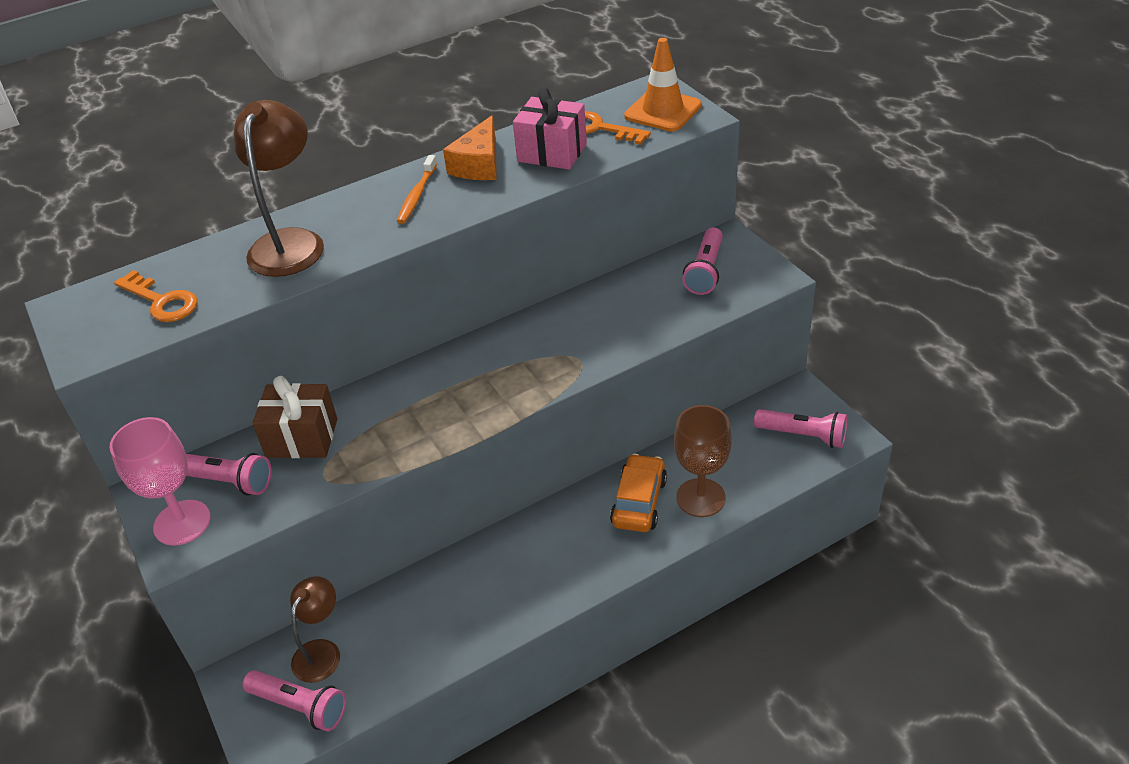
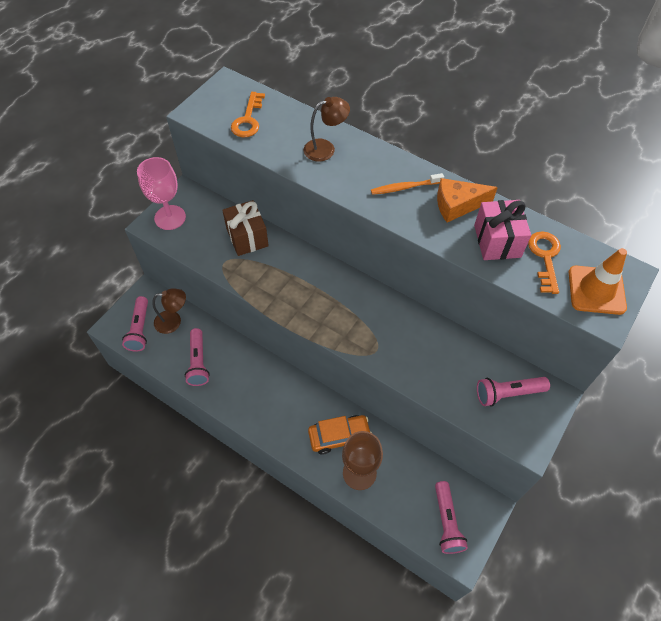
camera: 60 degrees right, 15 degrees up
(226, 481) = (203, 220): pink flashlight -> pink flashlight (198, 362)
(290, 242) = (325, 148): brown lamp -> brown lamp, size x0.62

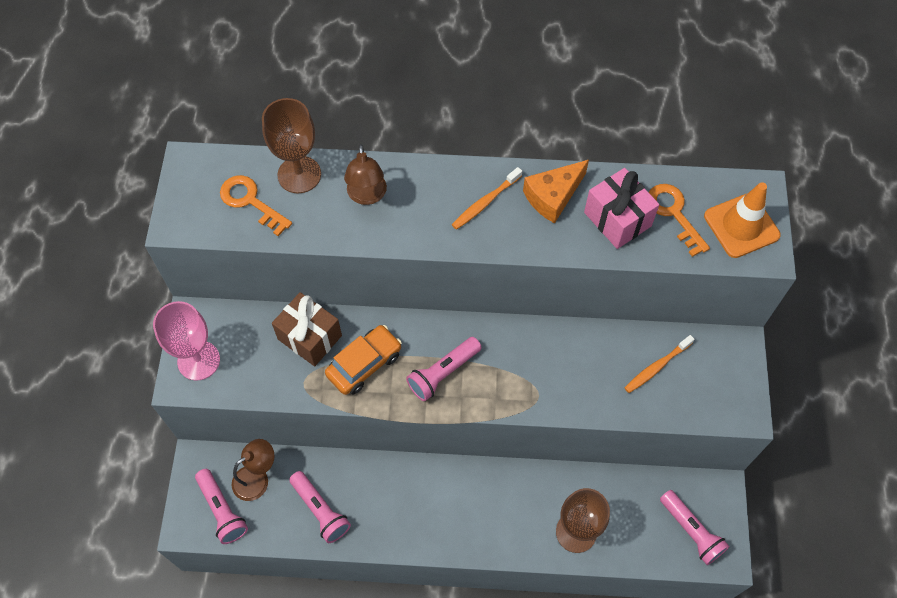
camera: 30 degrees left, 5 degrees up
(248, 119) = (250, 202): orange key -> orange key turned 150 degrees clockwise
(290, 117) = (299, 174): none -> brown goblet
(325, 148) = (367, 196): brown lamp -> brown lamp turned 135 degrees clockwise
(339, 436) = (531, 505): orange car -> orange car (364, 364)
(478, 376) = (657, 367): none -> orange toothbrush
(507, 393) = (695, 369): pink flashlight -> pink flashlight (443, 373)

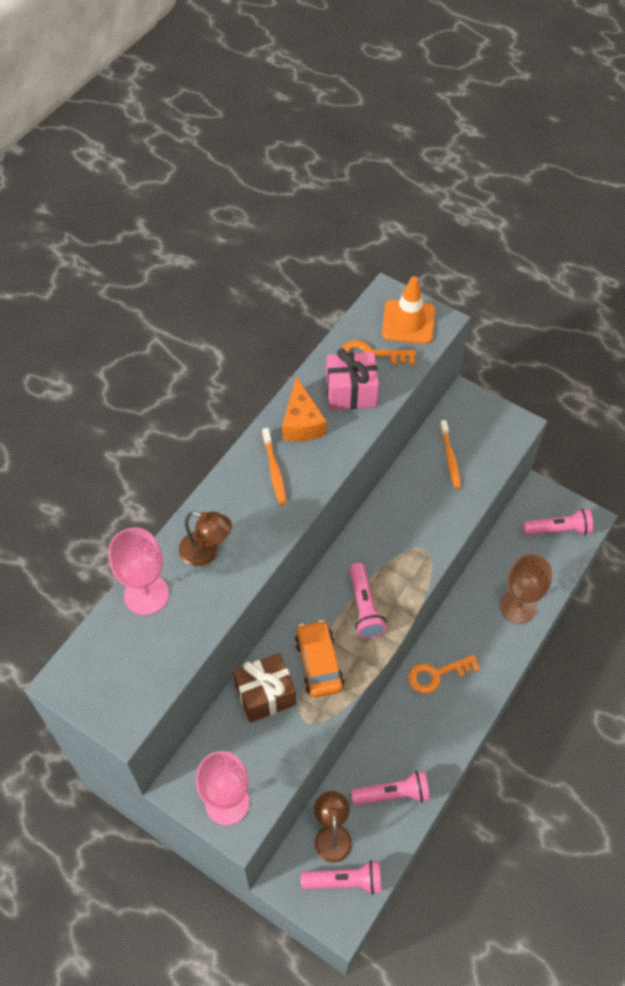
camera: 60 degrees left, 5 degrees down
(250, 202) = (145, 648): orange key -> orange key (437, 675)
(299, 174) = (146, 594): brown goblet -> pink goblet

